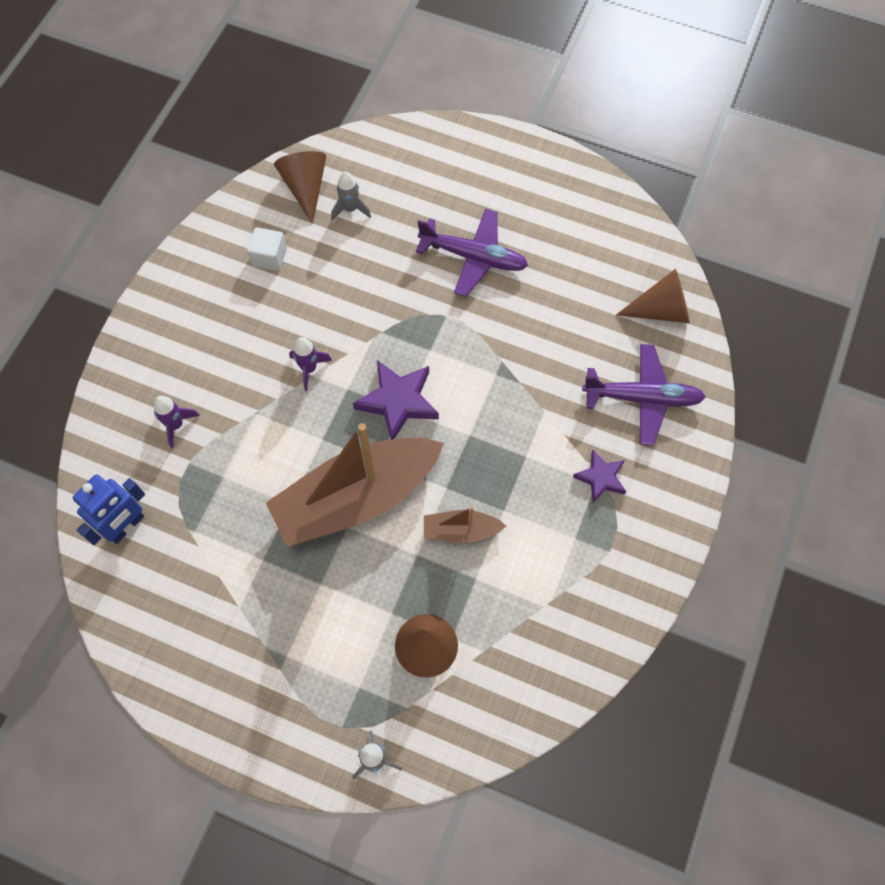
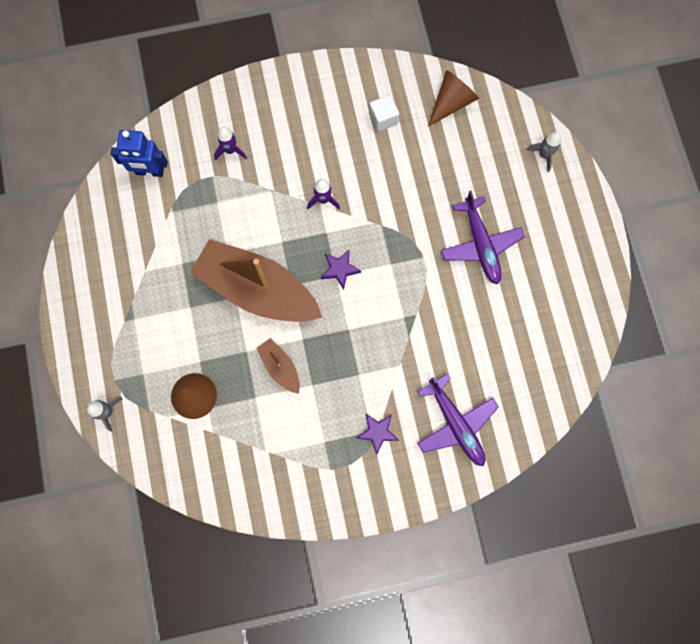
camera: 55 degrees right, 10 degrees up
(350, 209) = (457, 142): grey rocket -> grey rocket (544, 155)
(398, 401) = (340, 269): purple star -> purple star, size x0.61
(661, 310) = (533, 395): brown cone -> none

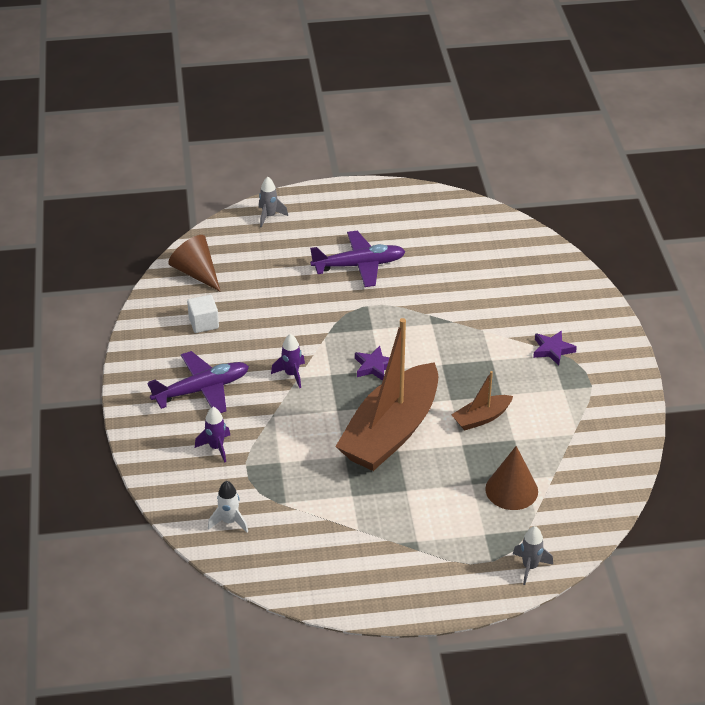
camera: 85 degrees left, 35 degrees down
(149, 171) = (229, 522): blue robot -> white rocket
(455, 423) = (543, 296): purple plane -> purple plane (201, 390)

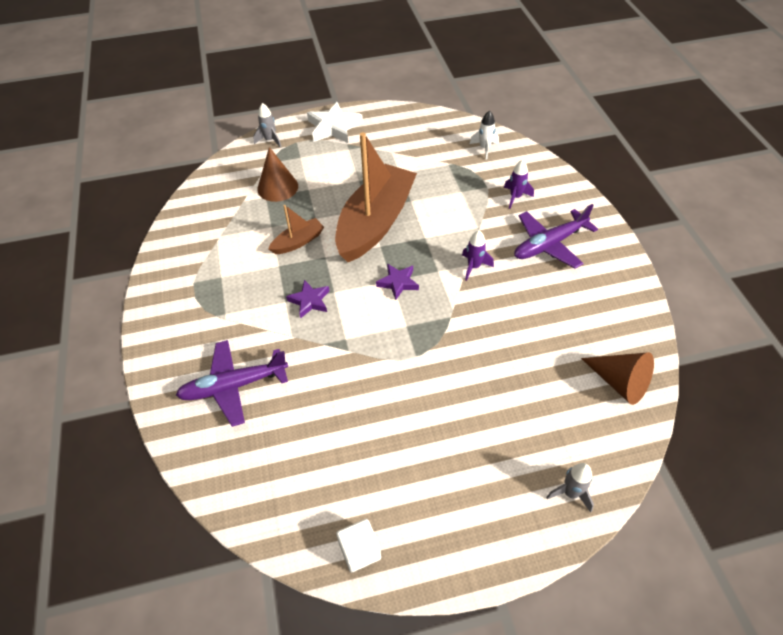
camera: 175 degrees right, 10 degrees up
(203, 323) = (580, 315): white cube -> white cube (360, 551)
(358, 265) = (435, 414): purple plane -> purple plane (234, 386)
(437, 581) = (334, 127): none -> white star
(552, 350) = (223, 318): purple star -> purple star (310, 301)

